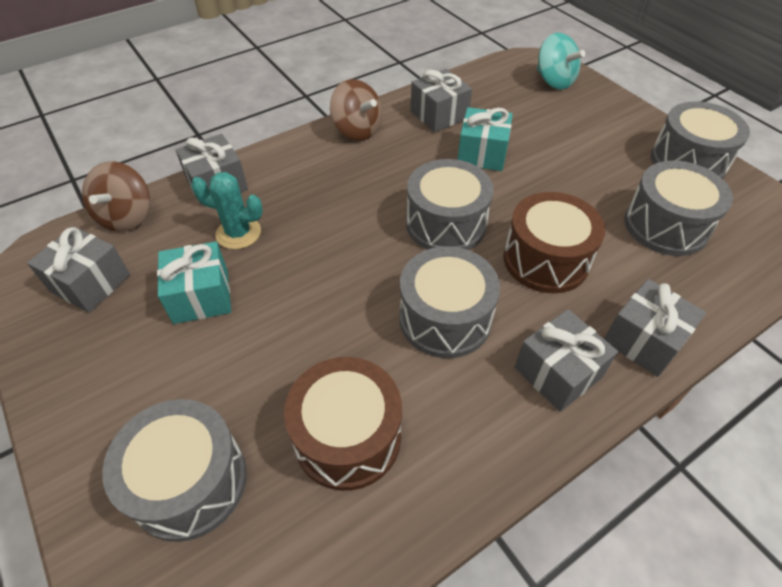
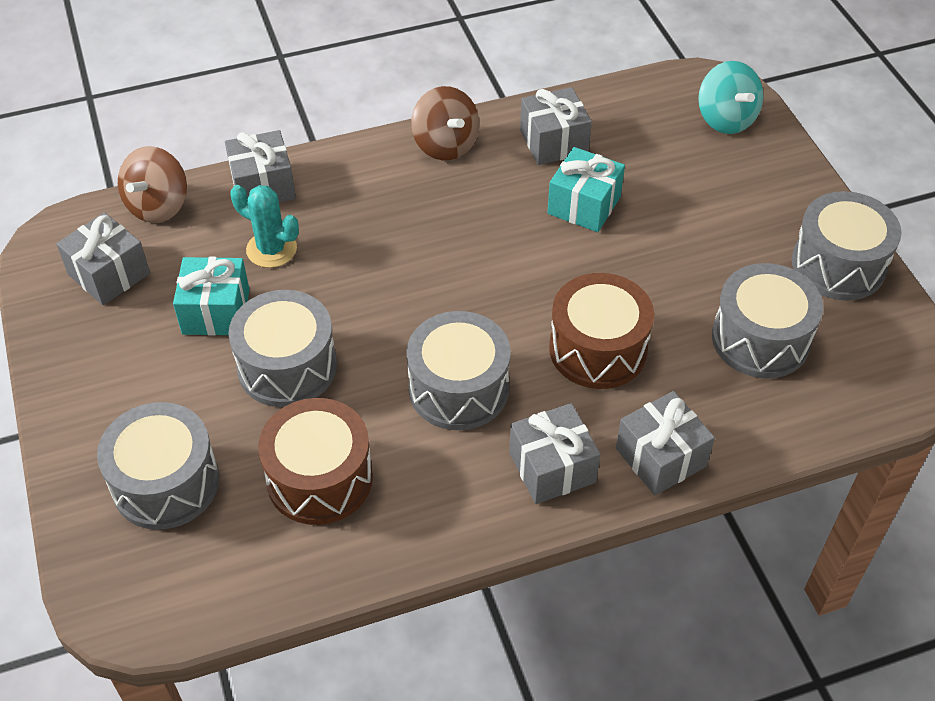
camera: 15 degrees right, 0 degrees up
(446, 224) = (503, 285): grey drum -> grey drum (287, 366)

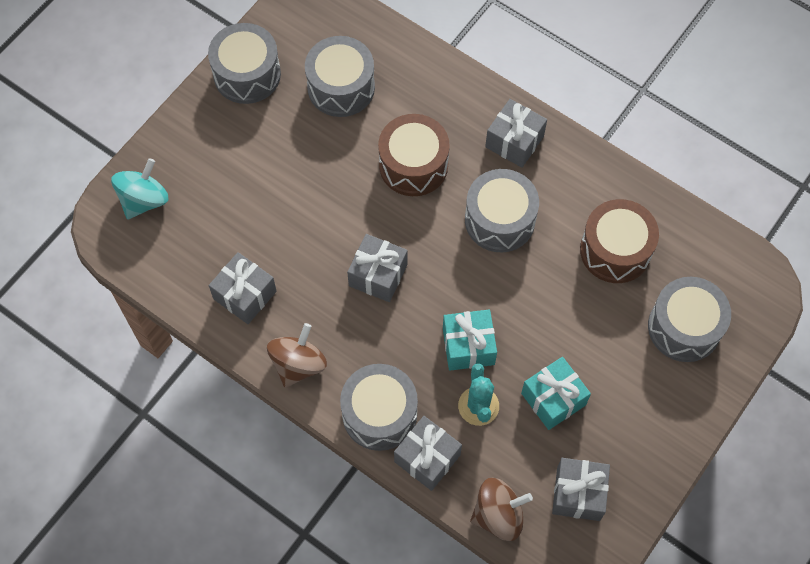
camera: 125 degrees left, 15 degrees up
(287, 366) = (559, 324): grey drum -> grey drum (379, 414)
(584, 205) = (295, 240): turquoise gift -> turquoise gift (468, 346)
(661, 457) = (465, 94): grey gift -> grey gift (378, 275)

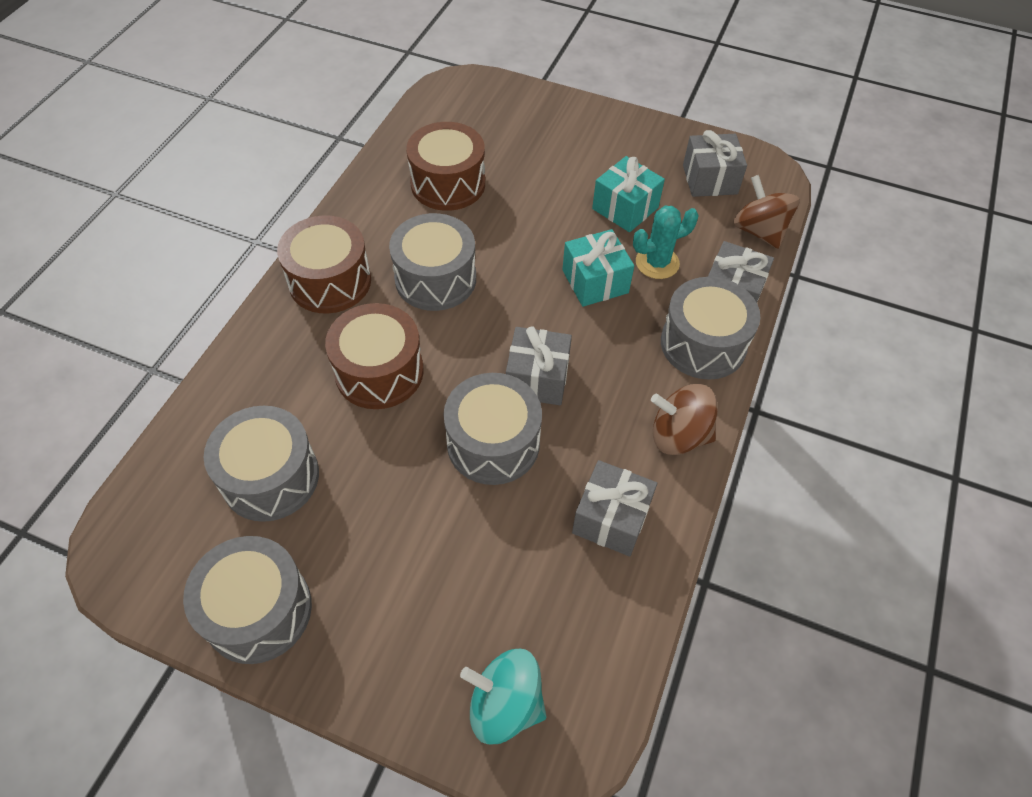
camera: 105 degrees left, 10 degrees down
(514, 141) = (330, 281): grey gift -> brown drum
(684, 327) = (516, 129): grey drum -> grey drum (493, 443)

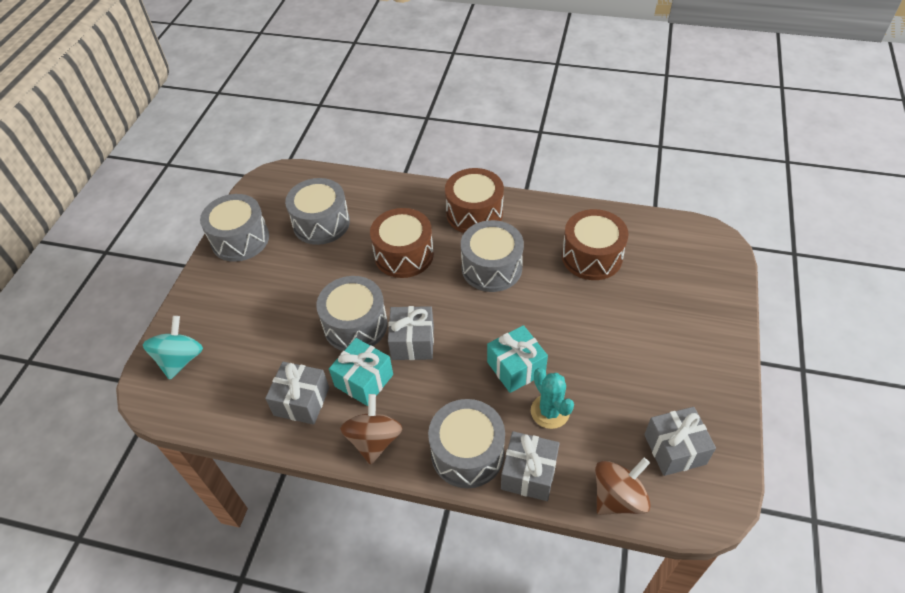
camera: 85 degrees right, 5 degrees down
(625, 208) = (608, 381): turquoise gift -> turquoise gift (364, 380)

